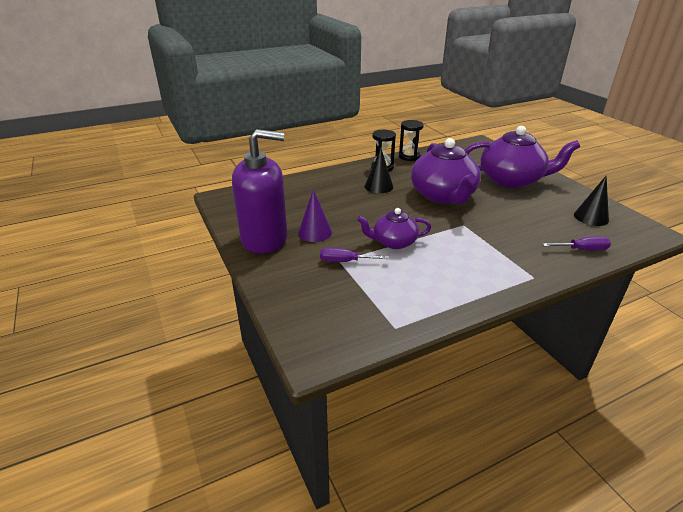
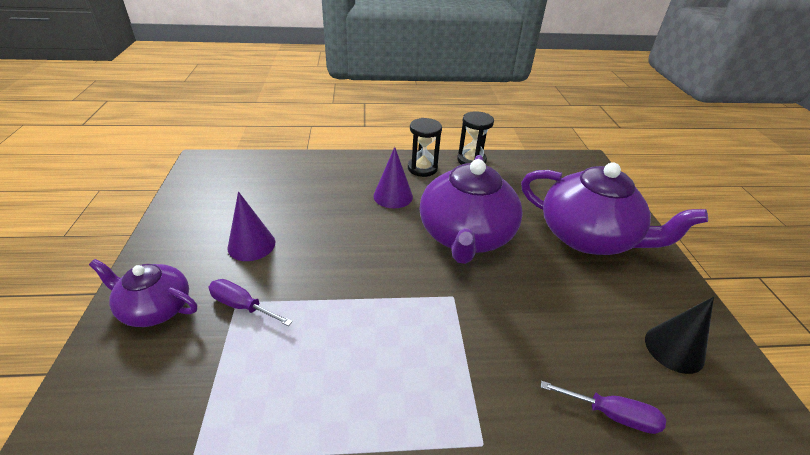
camera: 20 degrees right, 5 degrees up
(264, 239) = (187, 236): purple soap dispenser -> none
(378, 186) = (393, 196): black cone -> purple cone
(393, 242) = (332, 294): purple teapot -> purple teapot (155, 308)

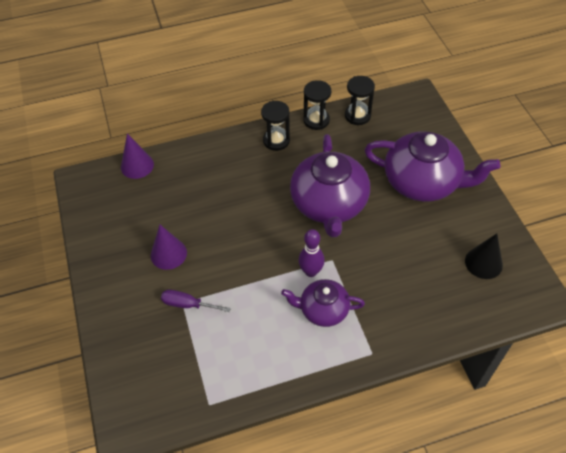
camera: 10 degrees left, 15 degrees up
(155, 308) = (128, 321): purple teapot -> purple teapot (323, 310)
(393, 196) = (261, 178): purple cone -> purple cone (137, 165)
(420, 304) = (311, 271): none -> purple bowling pin
(518, 164) = (357, 115): none -> black hourglass
(611, 414) = (445, 317): purple screwdriver -> none

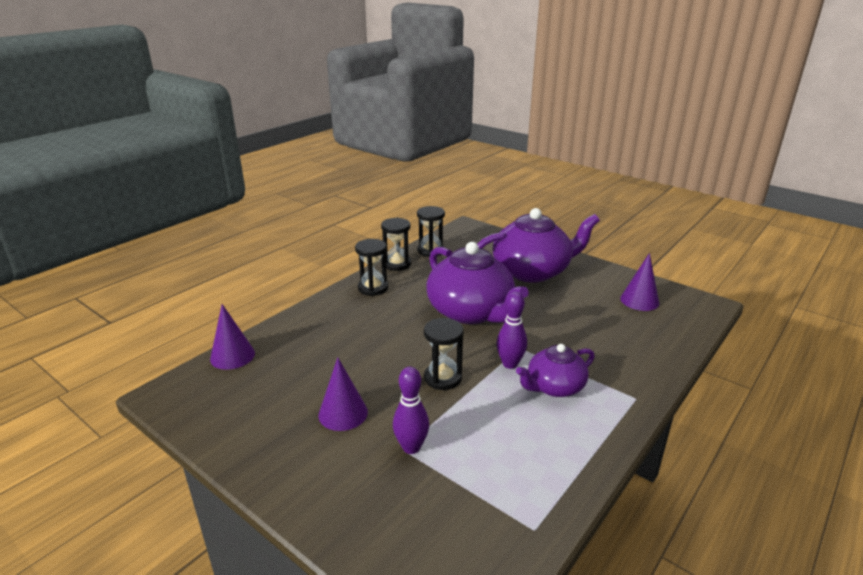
camera: 35 degrees left, 25 degrees down
(188, 304) = (411, 447): purple screwdriver -> purple bowling pin
(253, 258) = (443, 378): none -> black hourglass
(483, 263) = (639, 300): black cone -> purple cone

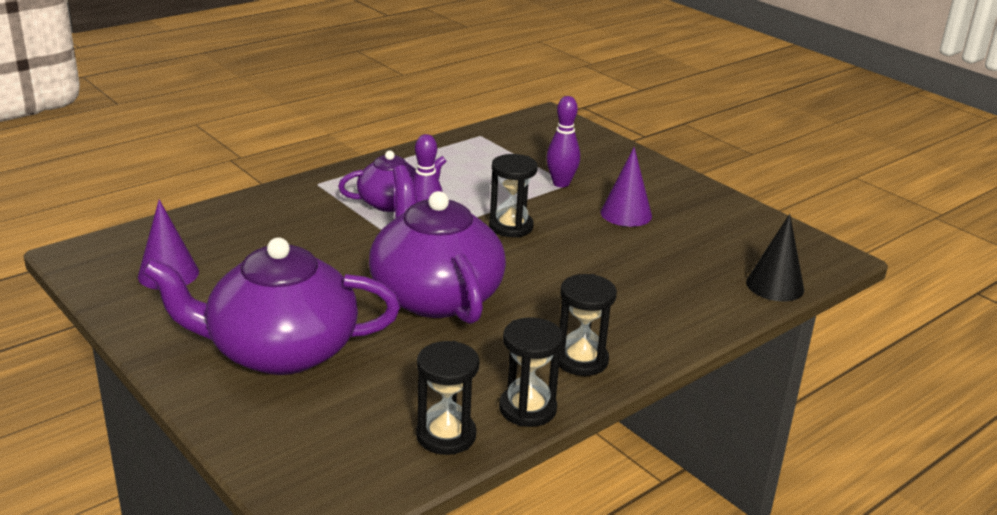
camera: 170 degrees left, 0 degrees up
(232, 356) = (775, 286): purple cone -> black cone

